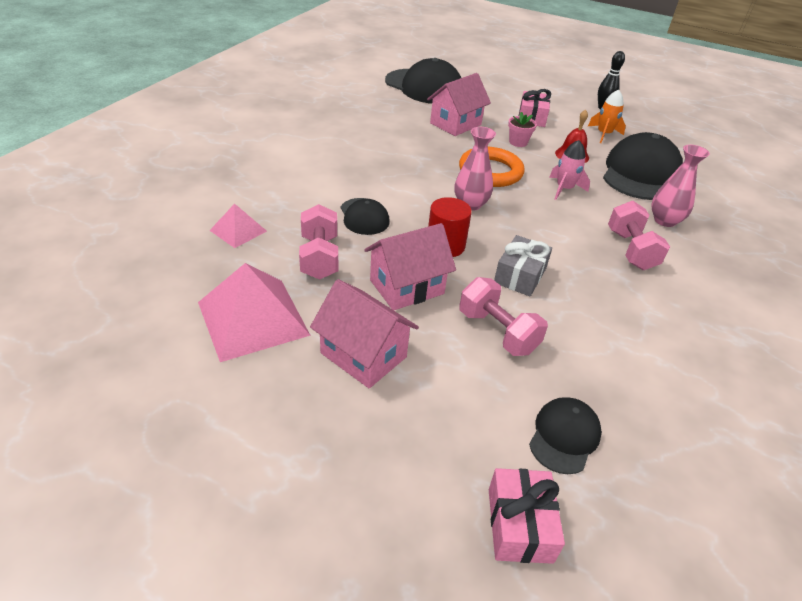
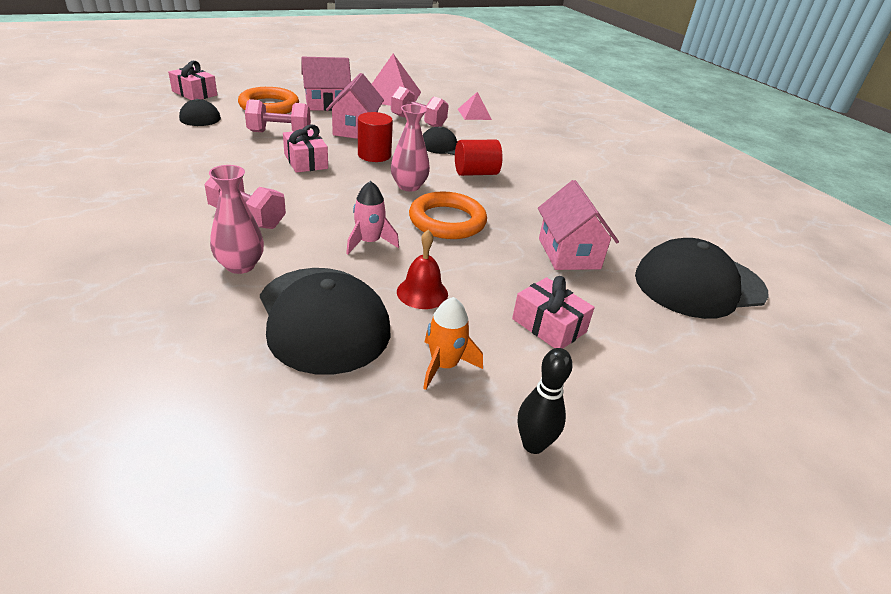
camera: 125 degrees right, 5 degrees down
(396, 183) = (476, 173): none -> red cylinder
(444, 400) = (269, 106): none -> orange ring
(518, 142) = (489, 271): pink flower pot -> none
(520, 275) = (306, 161): grey gift -> pink gift

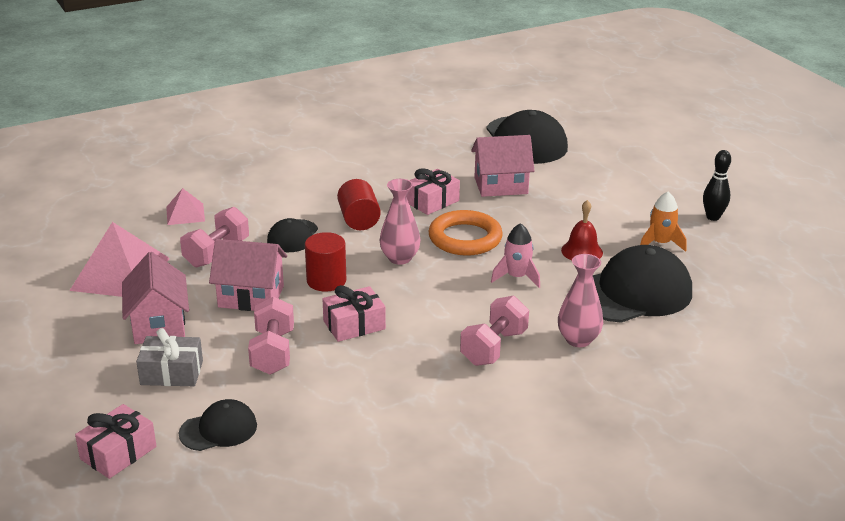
camera: 85 degrees left, 5 degrees down
(269, 106) = (172, 373): orange ring -> grey gift
(549, 325) = (600, 203): pink gift -> pink gift (432, 201)

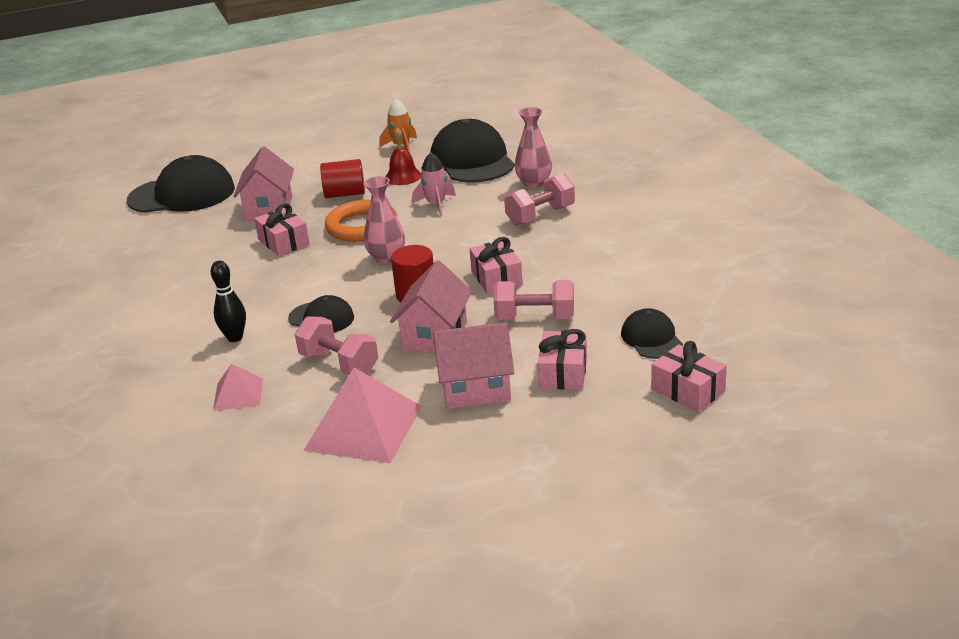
camera: 80 degrees left, 0 degrees up
(172, 373) = (563, 372): grey gift -> pink gift
(359, 220) = (303, 281): red cylinder -> red cylinder (345, 194)
(494, 347) = (540, 216): pink dumbbell -> pink dumbbell turned 75 degrees counterclockwise
(713, 217) = (368, 125): black bowling pin -> black bowling pin (235, 338)

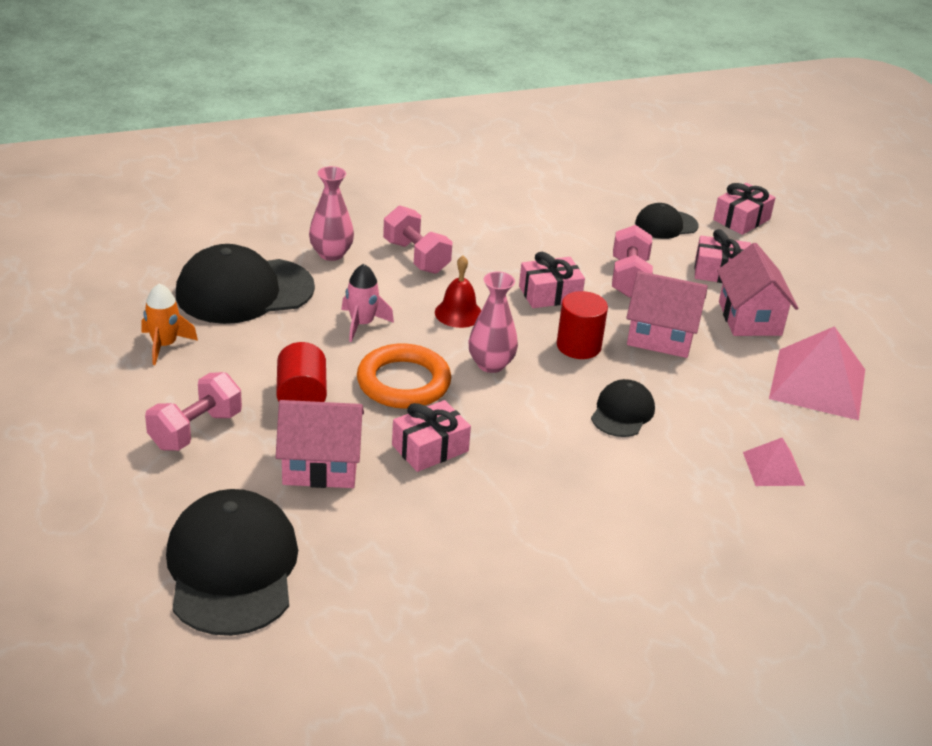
camera: 95 degrees left, 5 degrees up
(235, 338) = (662, 478): black bowling pin -> none
(339, 364) = (713, 399): pink dumbbell -> pink dumbbell (195, 430)
(403, 176) = (268, 347): red bell -> red bell (458, 313)

